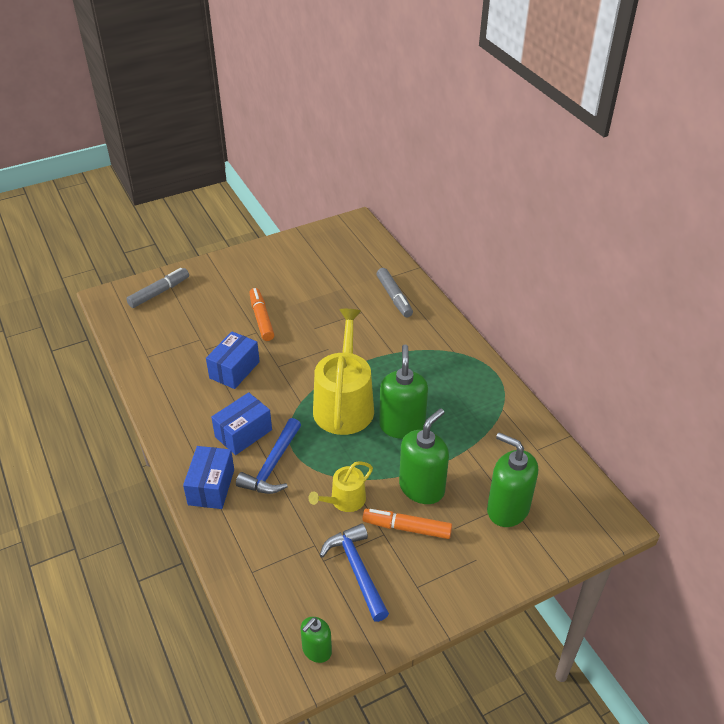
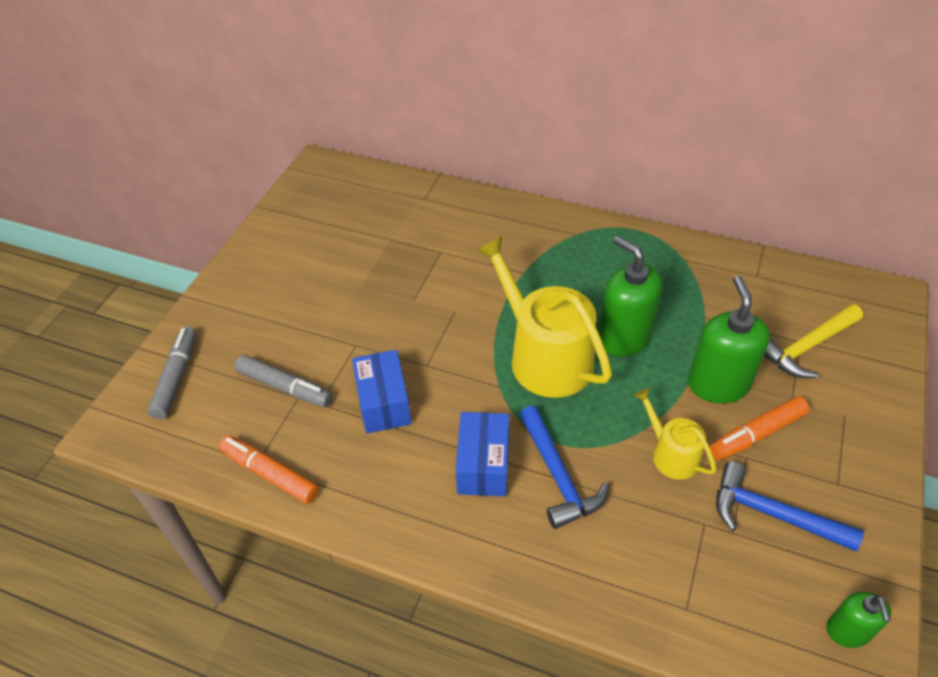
camera: 40 degrees left, 5 degrees up
(211, 487) = (526, 553): blue box -> none
(261, 319) = (343, 326): orange marker -> orange marker (270, 474)
(344, 500) = (671, 454): yellow watering can -> yellow watering can turned 135 degrees clockwise
(394, 297) = (454, 217): grey marker -> grey marker (285, 387)
(507, 509) = (806, 347): green soap dispenser -> yellow hammer

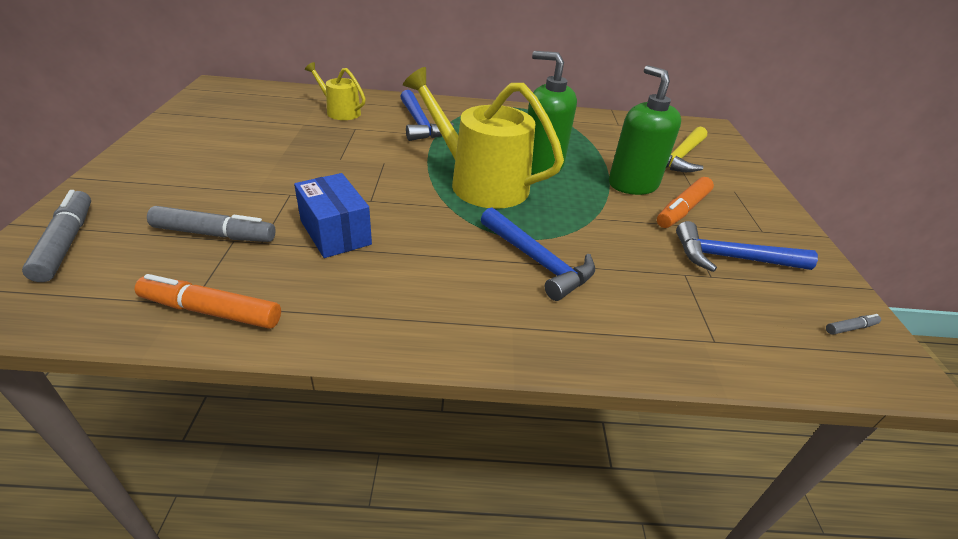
camera: 25 degrees left, 10 degrees down
(483, 465) = (461, 265): blue box -> none
(512, 252) = (420, 124): none -> blue hammer
(671, 454) = (626, 231): yellow watering can -> yellow watering can (340, 111)
(847, 631) = (850, 328): green soap dispenser -> grey marker

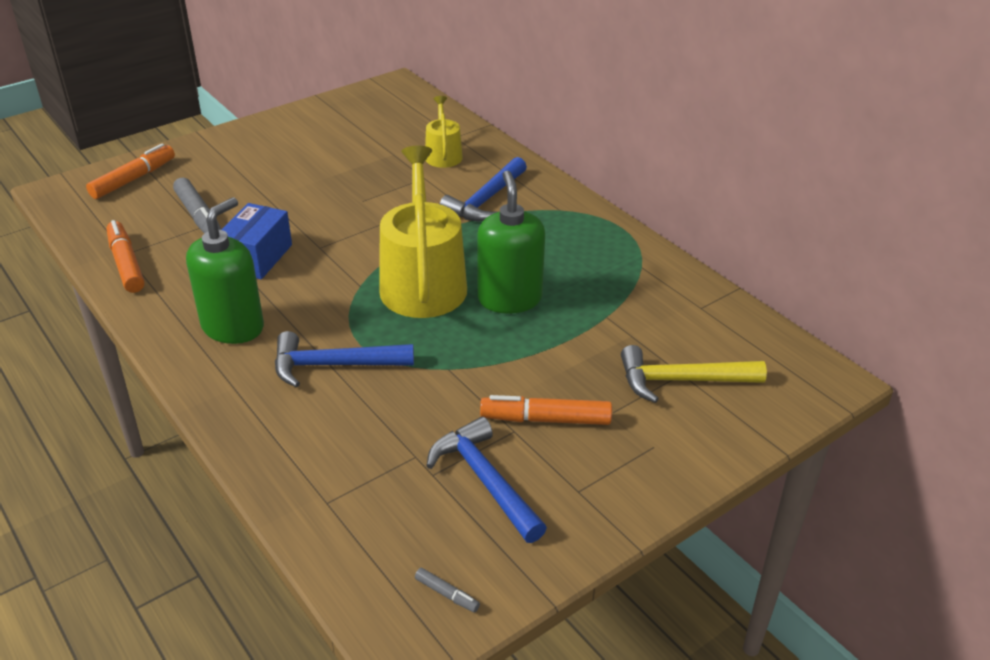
camera: 55 degrees right, 0 degrees up
(66, 242) = (134, 179): grey marker -> orange marker
(538, 261) = (333, 365): blue hammer -> blue hammer turned 75 degrees clockwise
(632, 184) = (555, 368): green soap dispenser -> green soap dispenser (233, 327)

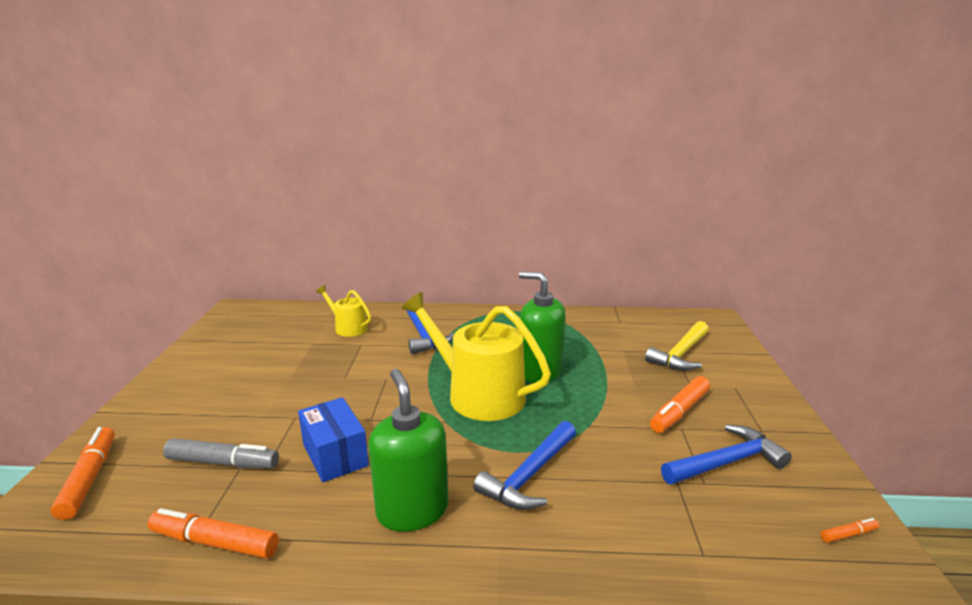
camera: 50 degrees left, 15 degrees down
(447, 594) = (848, 534): grey marker -> orange marker
(485, 480) = (726, 462): blue hammer -> blue hammer turned 150 degrees clockwise

